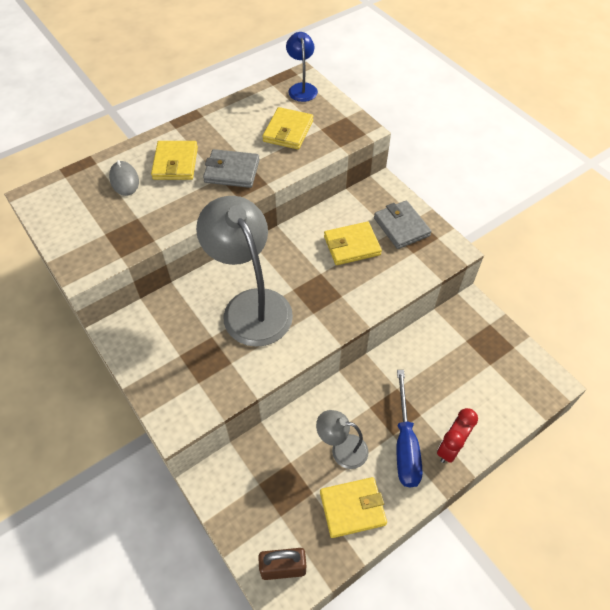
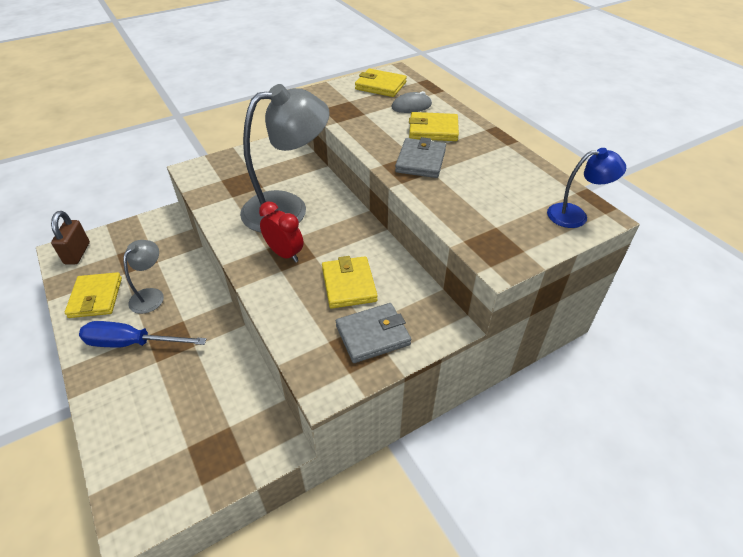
camera: 95 degrees right, 10 degrees down
(288, 131) = (488, 200): yellow wallet -> yellow wallet (380, 86)
(450, 447) = (108, 382): red clock -> red clock (284, 254)

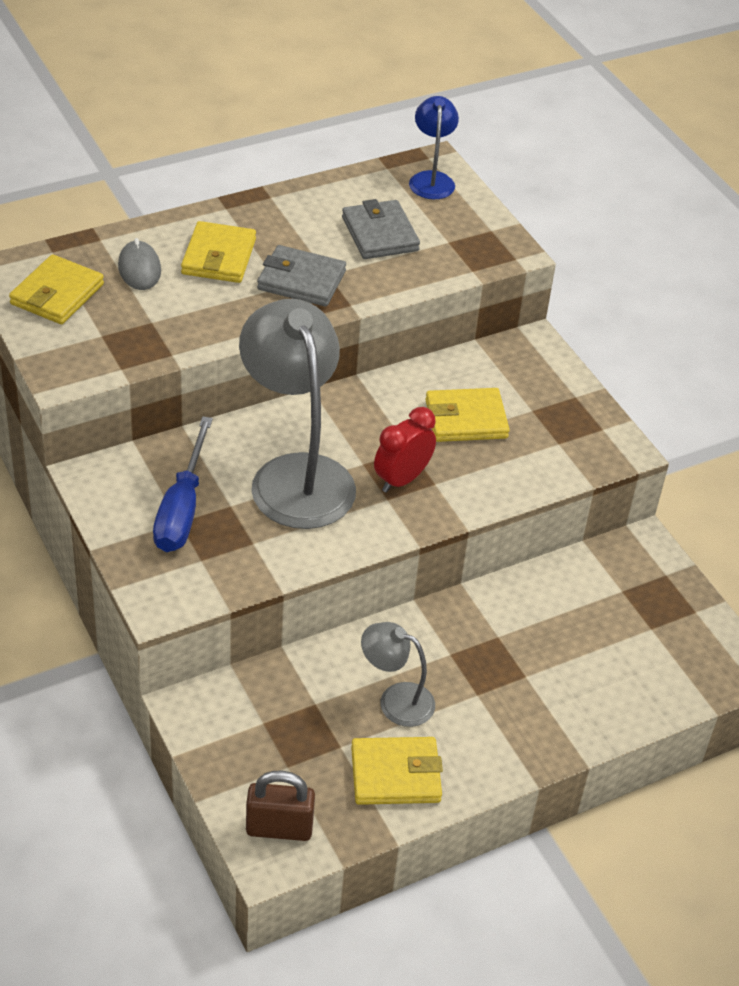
camera: 90 degrees left, 0 degrees up
(132, 343) = (492, 709): blue screwdriver -> blue screwdriver (182, 508)
(373, 335) = (549, 405): grey wallet -> grey wallet (380, 234)

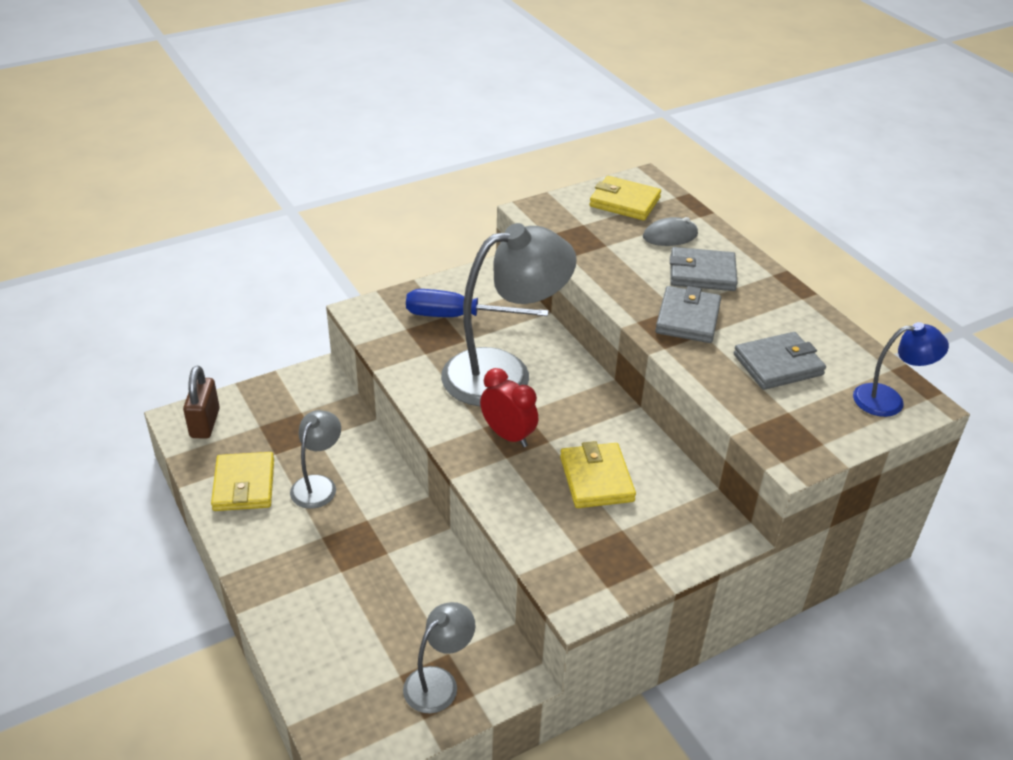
camera: 90 degrees right, 5 degrees down
(219, 257) = (702, 273): yellow wallet -> grey wallet
(656, 599) = (439, 682): none -> grey lamp

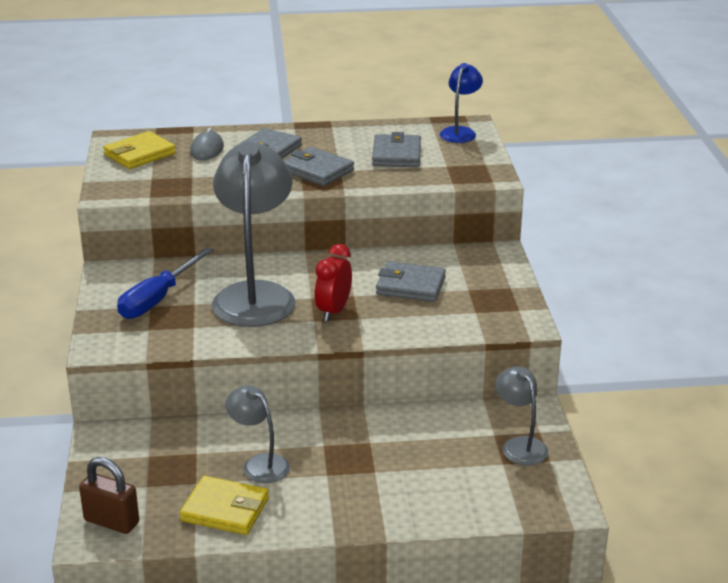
camera: 65 degrees left, 10 degrees down
(508, 435) = (333, 311): red clock -> red clock turned 45 degrees counterclockwise
(596, 479) = (410, 286): yellow wallet -> grey wallet

